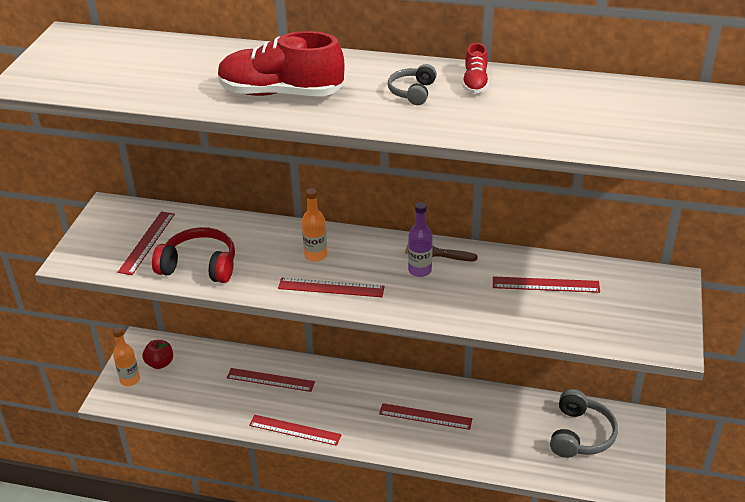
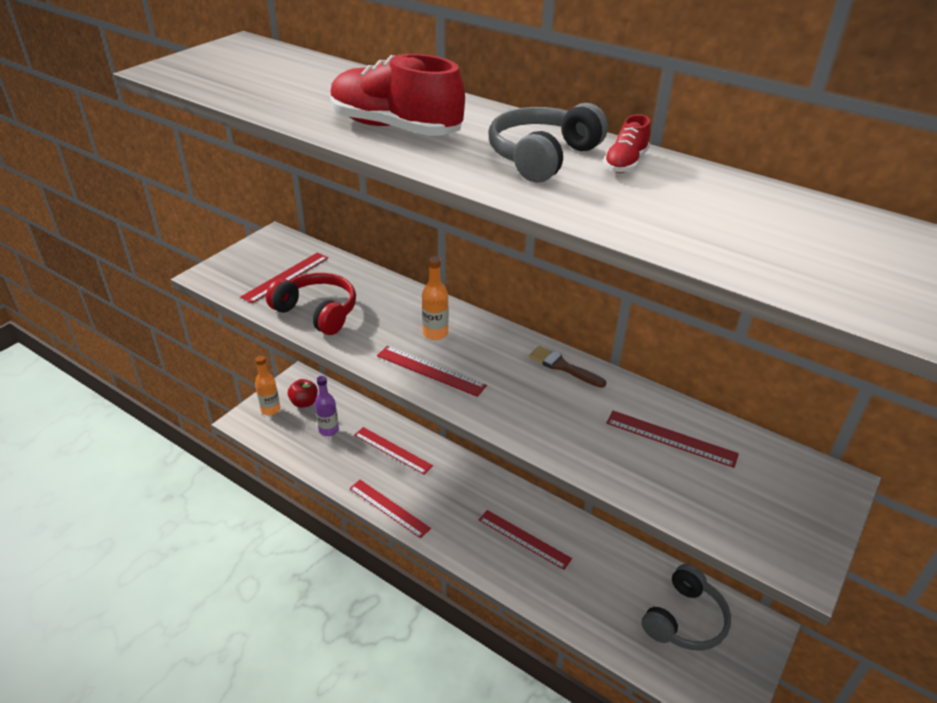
camera: 20 degrees right, 0 degrees up
(412, 92) = (542, 157): grey headphones -> grey headphones, size x1.76
(420, 270) = (534, 380): purple bottle -> purple bottle (328, 430)

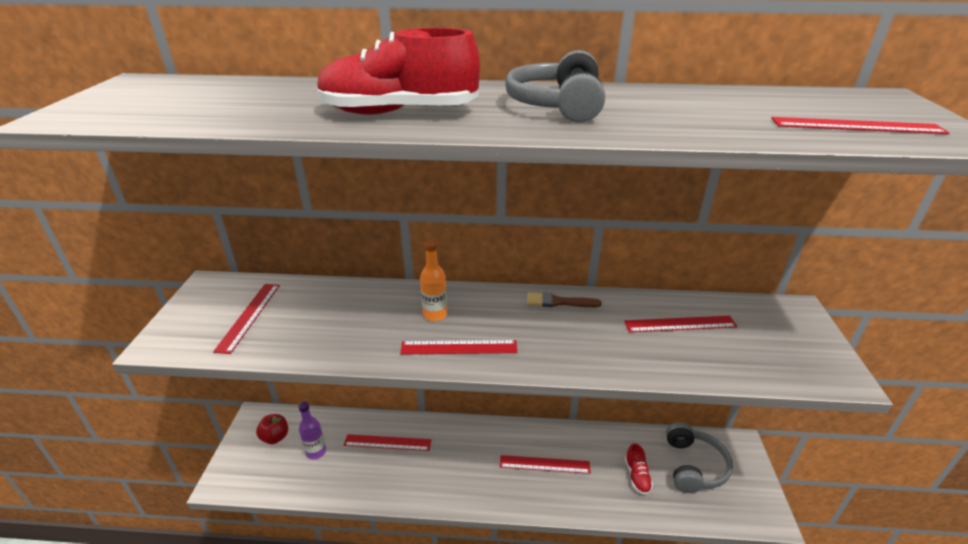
camera: 30 degrees left, 5 degrees down
(270, 409) = (244, 459): orange bottle -> none
(317, 312) = (309, 337): red headphones -> none
(389, 508) = (419, 495): red ruler -> red ruler (856, 126)
(625, 163) = (623, 96): red shoe -> red shoe (637, 476)

